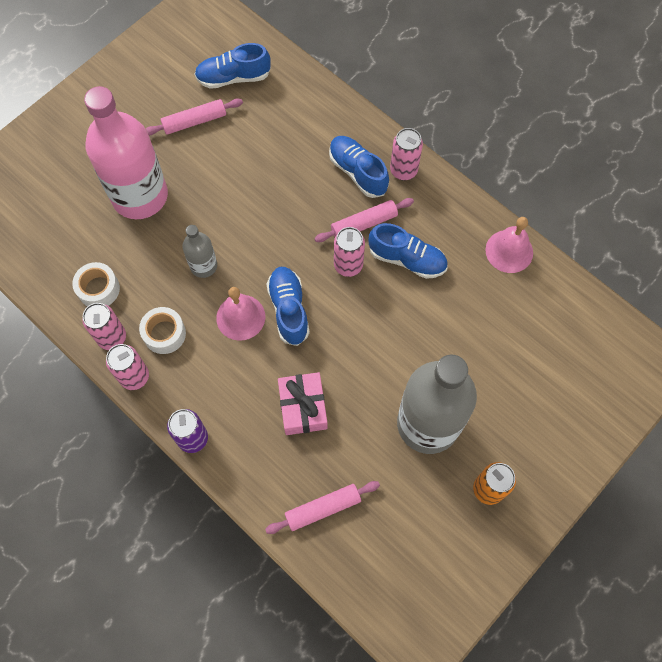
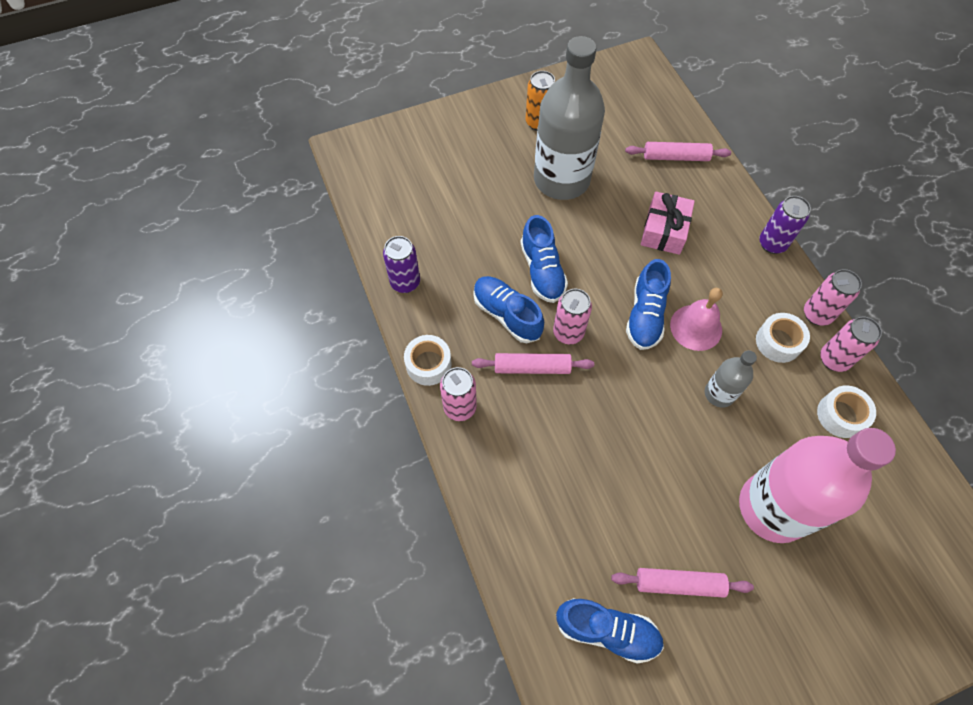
camera: 155 degrees left, 5 degrees down
(357, 172) = (510, 427): blue shoe -> blue shoe (542, 271)
(447, 192) = (428, 364): none -> white tape
(509, 251) = (405, 282): pink bell -> purple can

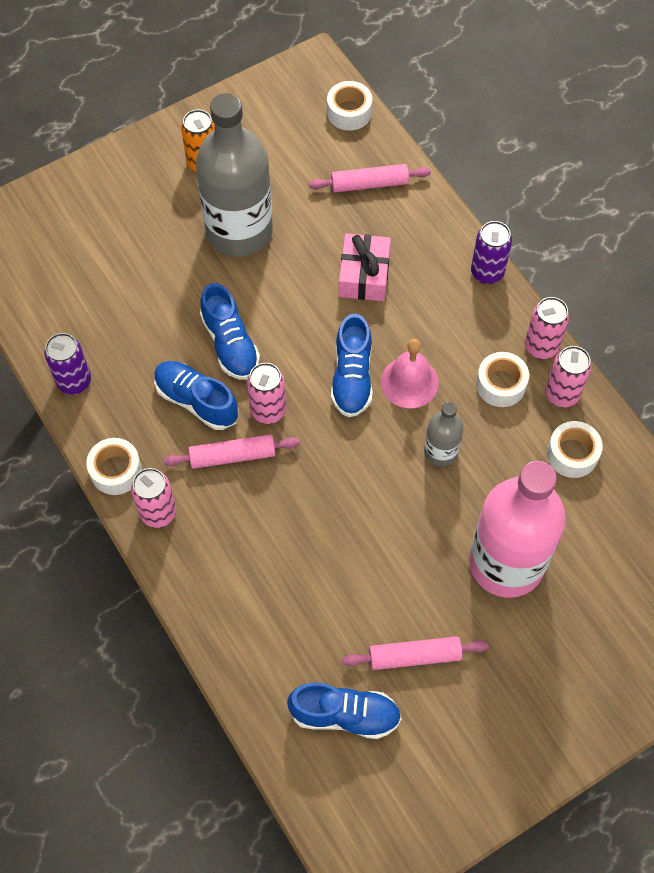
camera: 10 degrees left, 0 degrees up
(664, 99) = (349, 112): none -> white tape

